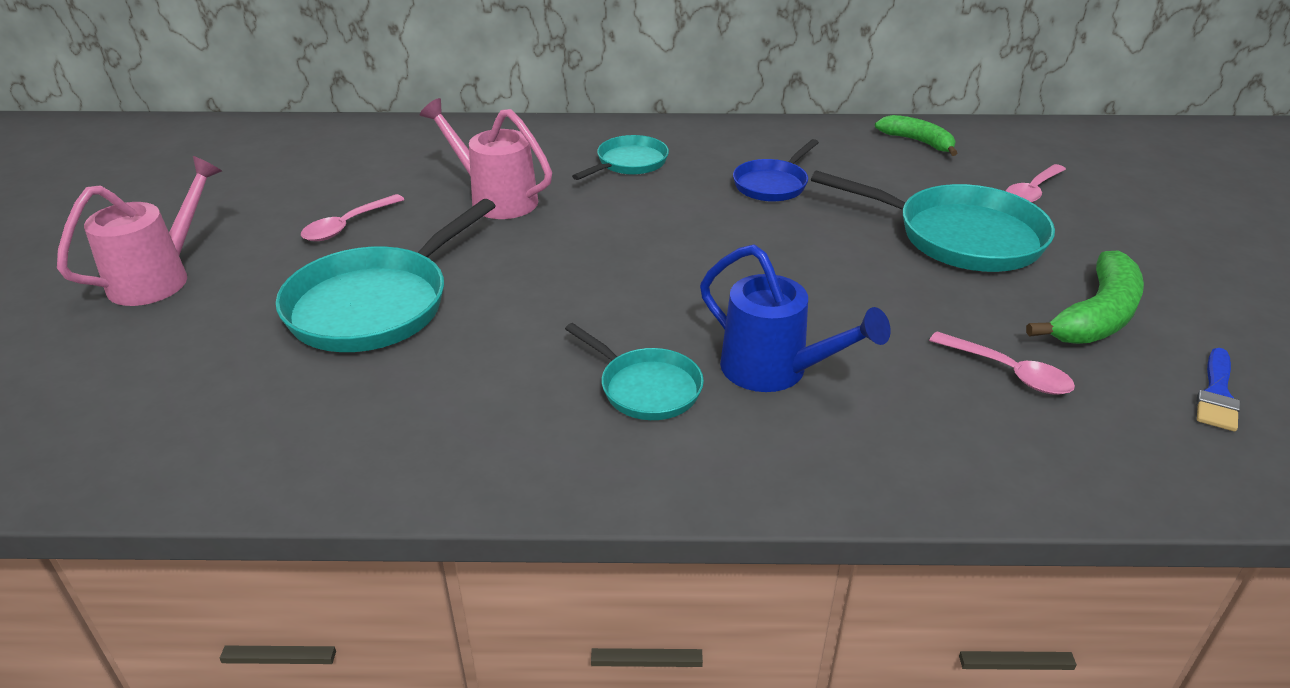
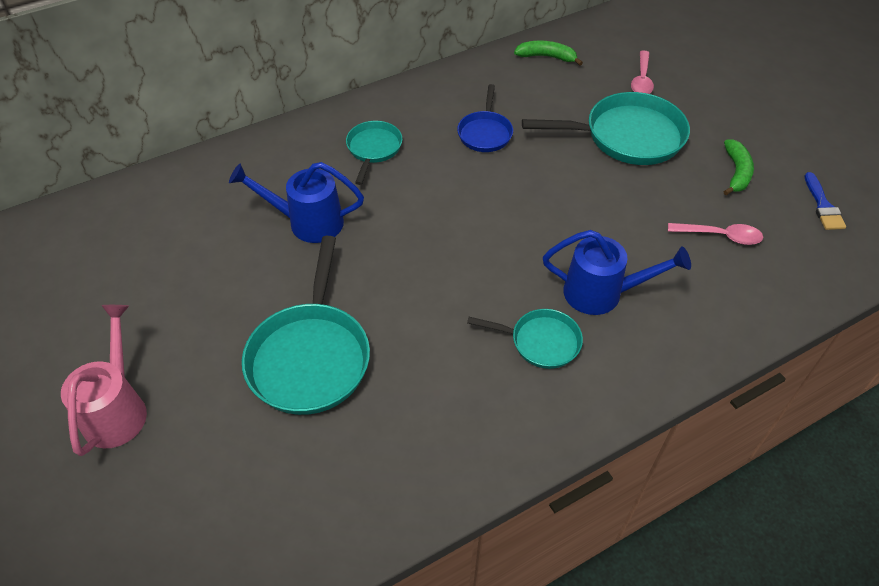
camera: 30 degrees left, 15 degrees up
(347, 226) = (219, 294): pink spoon -> none
(496, 199) = (308, 222): pink watering can -> blue watering can
(1096, 316) = (736, 172): green banana -> green banana, size x0.66

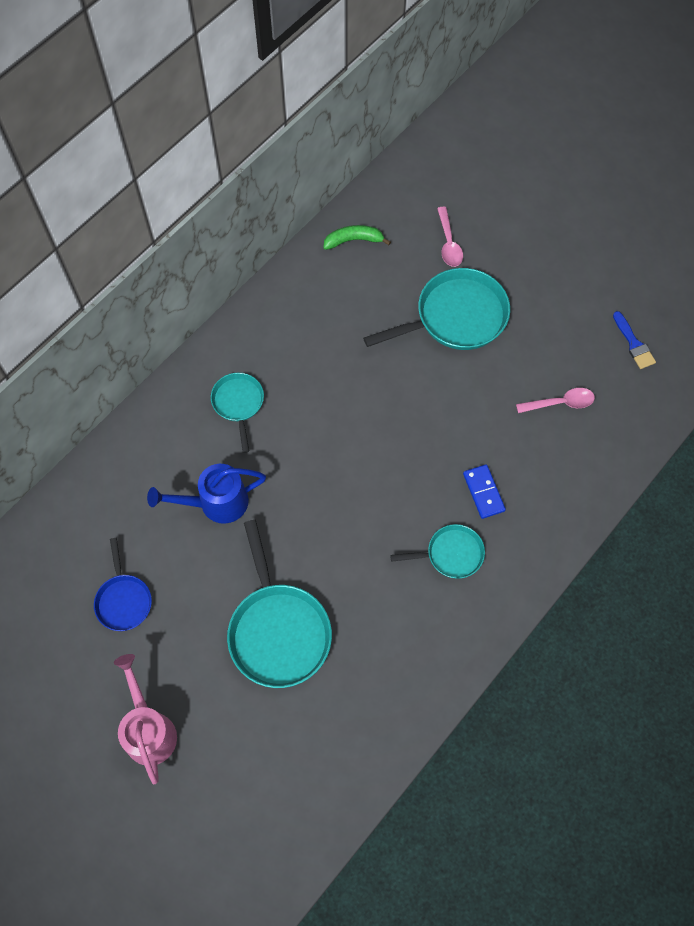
camera: 20 degrees left, 15 degrees up
(485, 133) = (330, 353): blue pan -> blue pan (123, 600)
(601, 293) = (483, 492): blue watering can -> blue domino
(736, 172) = (557, 329): green banana -> none

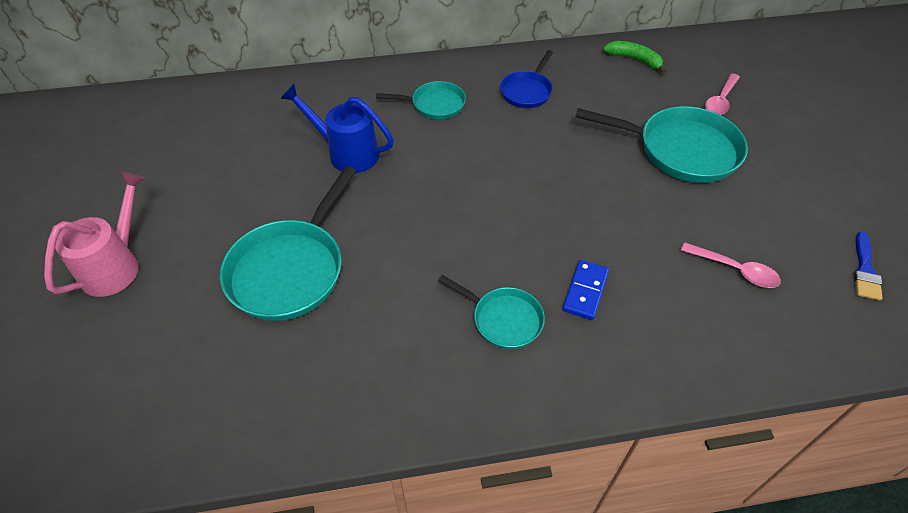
camera: 40 degrees right, 15 degrees down
(123, 600) = (209, 169): blue pan -> blue pan (527, 91)
(238, 404) = (434, 104): turquoise pan -> turquoise pan turned 60 degrees clockwise

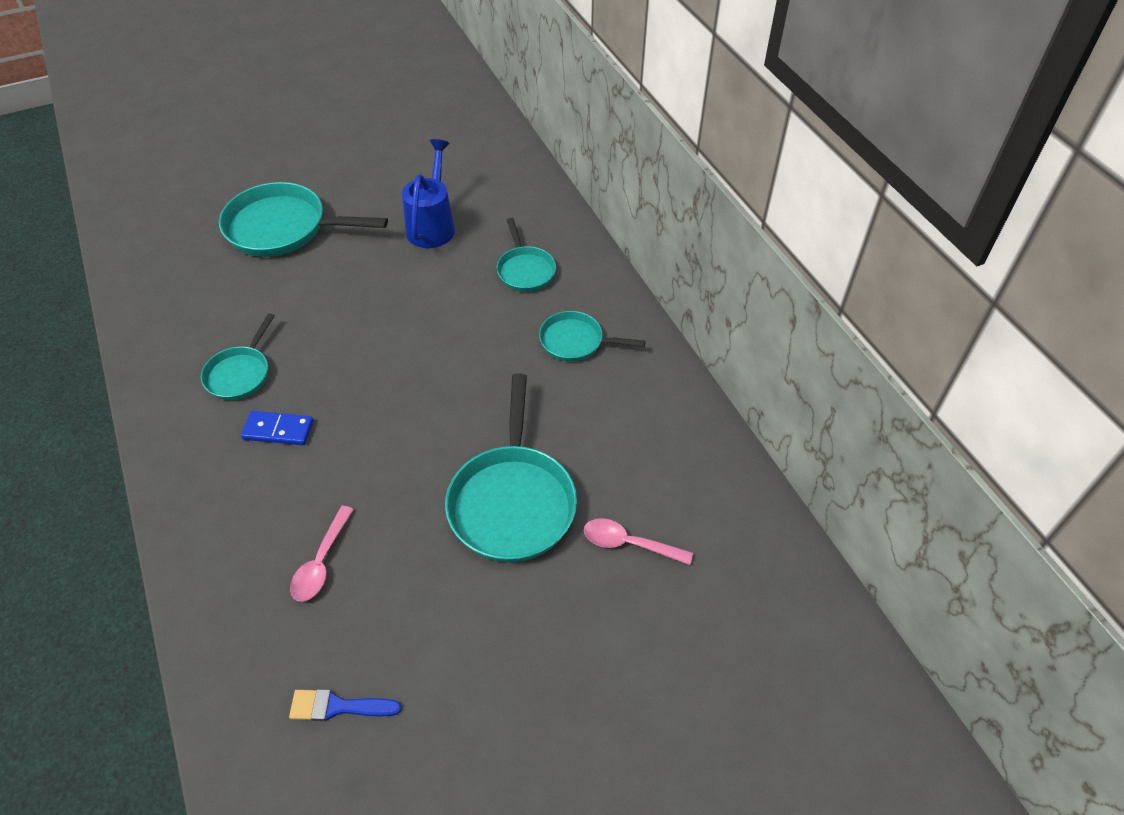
camera: 75 degrees right, 0 degrees up
(116, 265) = (276, 138): pink watering can -> none
(527, 91) = (575, 341): blue pan -> turquoise pan
(634, 60) = (683, 440): green banana -> none

